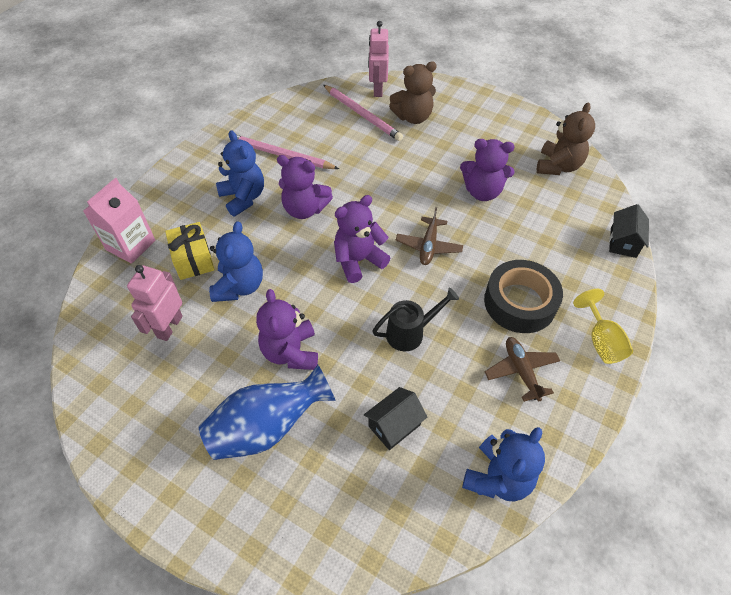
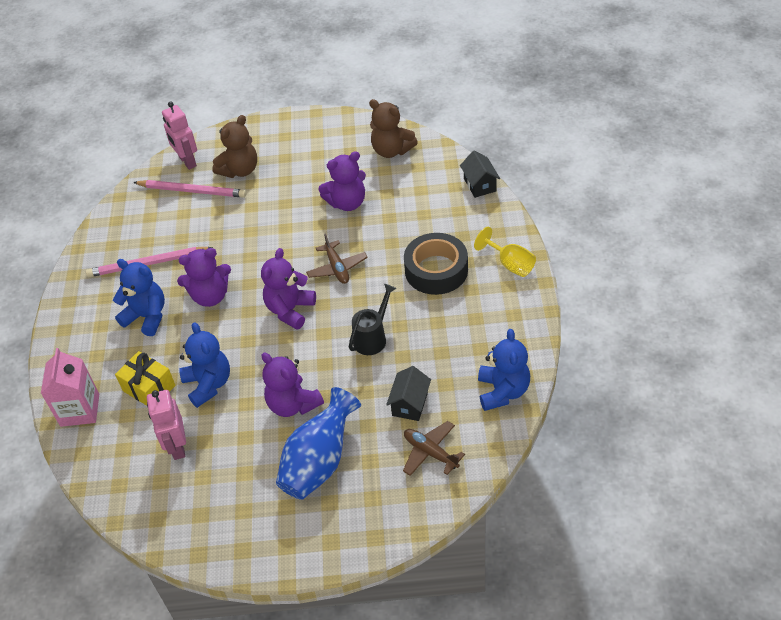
camera: 30 degrees left, 5 degrees down
(521, 371) = (470, 316): brown plane -> brown plane (430, 452)
(558, 166) = (391, 150): brown teddy bear -> brown teddy bear turned 135 degrees clockwise

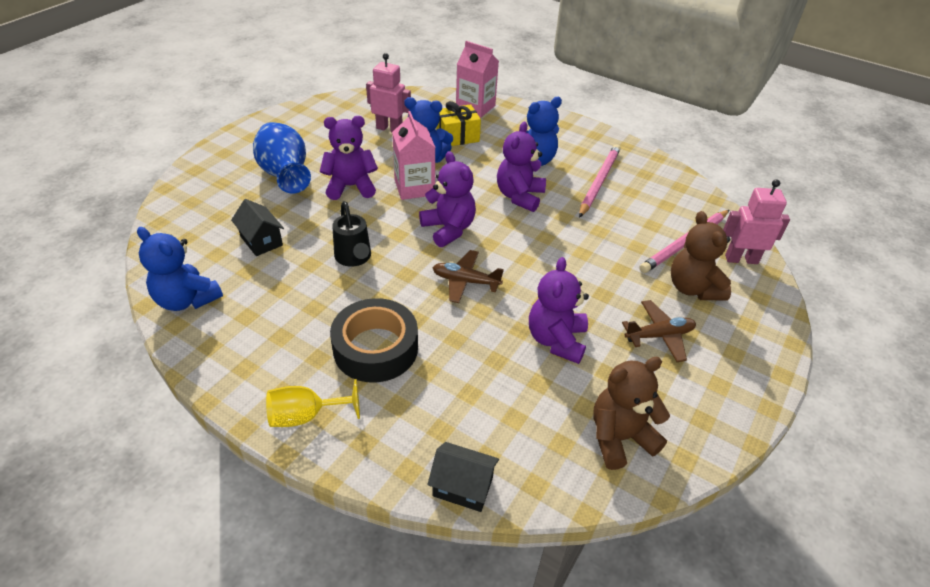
camera: 120 degrees right, 5 degrees down
(256, 364) = (414, 187): none -> pink carton
(430, 452) = (207, 226): brown plane -> brown plane (659, 335)

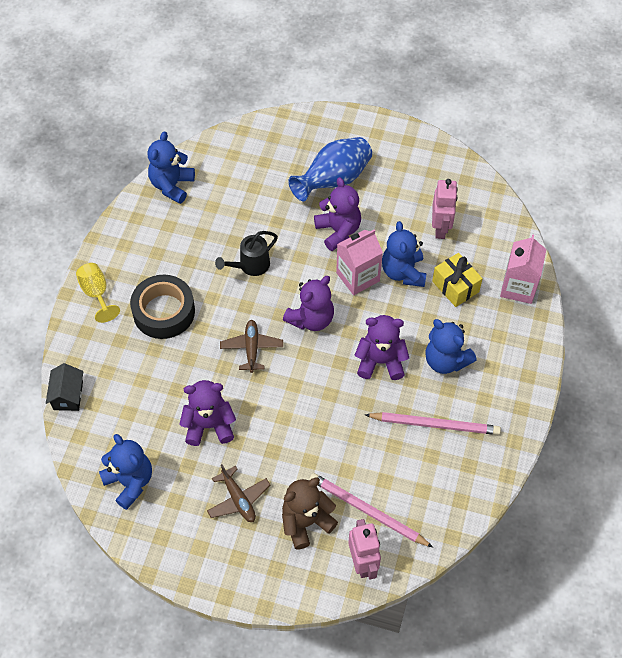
camera: 75 degrees right, 15 degrees up
(261, 241) = (247, 200): black house -> none
(620, 438) = (130, 482): brown teddy bear -> blue teddy bear

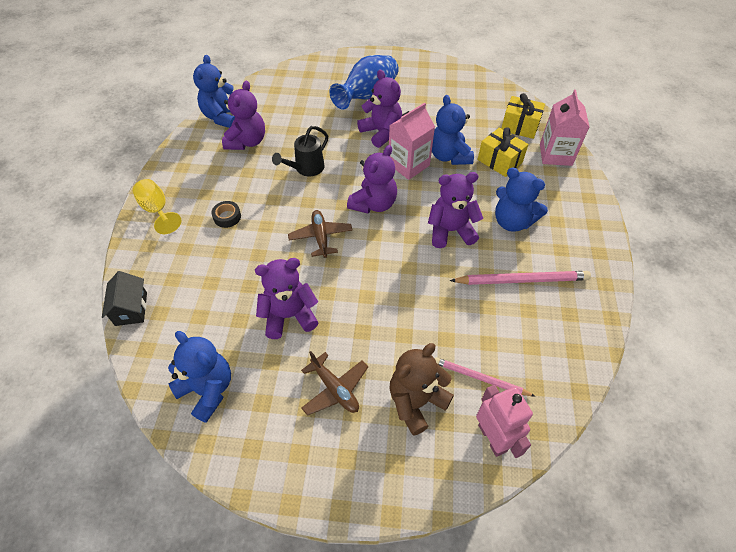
camera: 10 degrees left, 5 degrees down
(164, 312) = (227, 217): black tape -> black tape, size x0.44
(194, 222) = (247, 142): none -> purple teddy bear
(367, 511) = (480, 378): pink pencil -> pink pencil, size x0.65
(440, 228) = (471, 120): pink robot -> none
(491, 245) = (519, 126): none -> yellow gift

